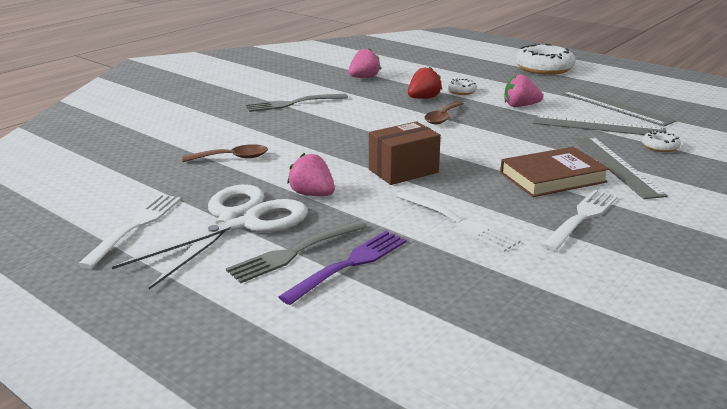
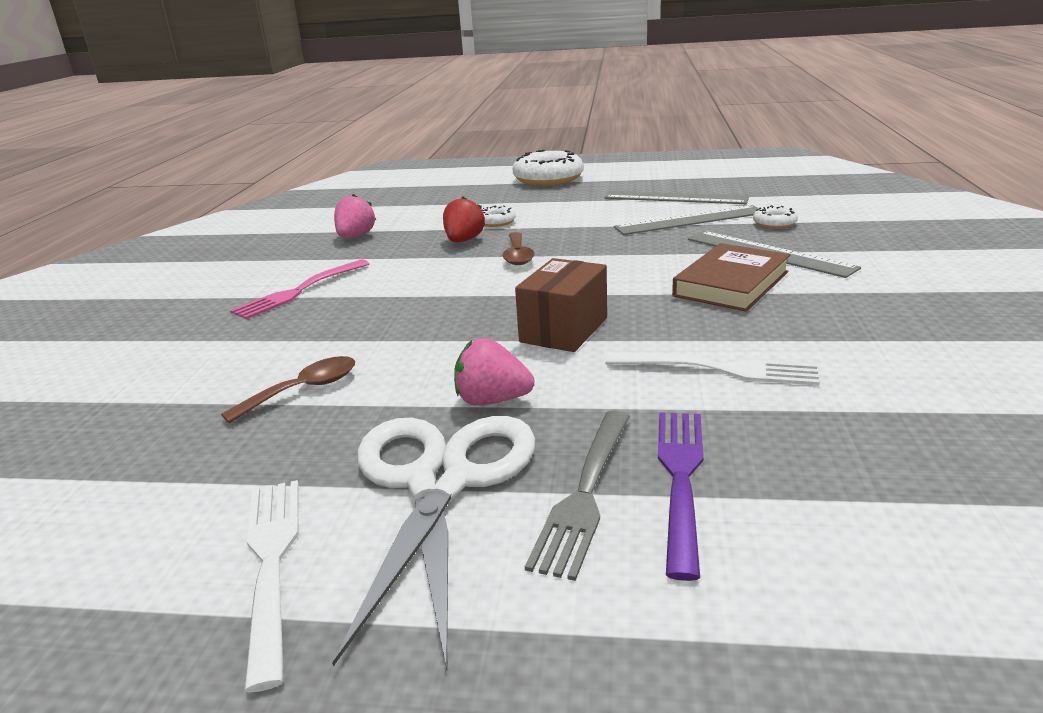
camera: 30 degrees left, 0 degrees up
(293, 103) = (300, 291): grey fork -> pink fork
(520, 106) = (582, 221): pink strawberry -> none
(581, 218) = (826, 316): white fork -> none

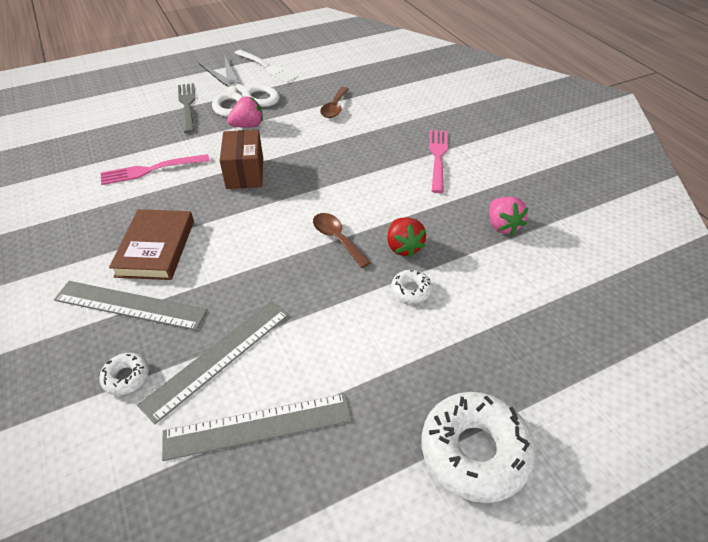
camera: 145 degrees right, 20 degrees up
(680, 479) = (156, 118): purple fork -> none
(718, 369) = (151, 170): white fork -> pink fork

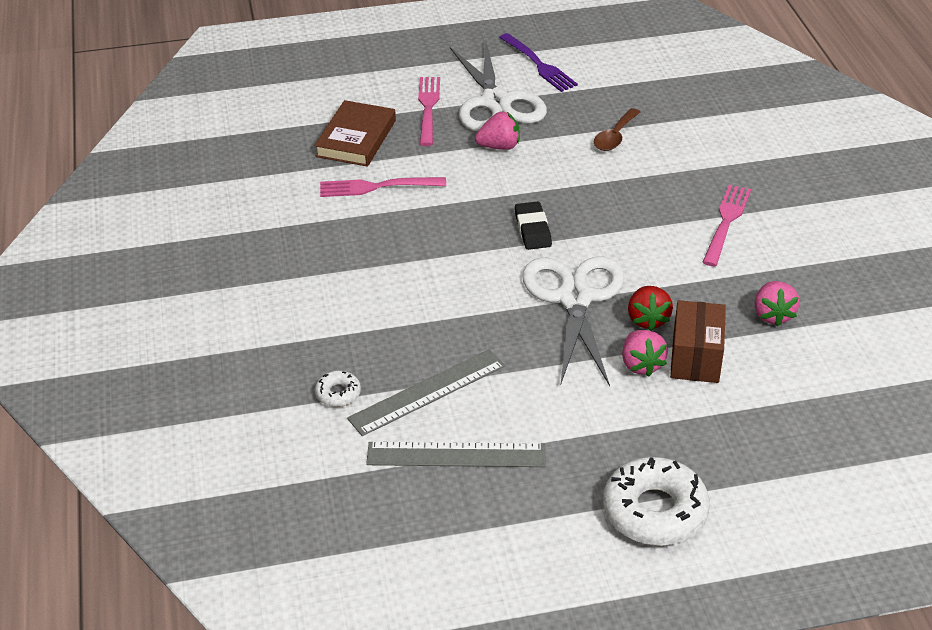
camera: 15 degrees right, 5 degrees down
(130, 305) = (345, 330): grey ruler -> none
(156, 248) = (375, 277): brown book -> brown book (356, 138)
(187, 105) = (428, 108): grey fork -> pink fork
(245, 173) = (485, 207): brown box -> brown box (695, 358)
(266, 67) = (539, 65): white fork -> purple fork
(287, 185) = (532, 229): none -> black eraser
(337, 238) = (575, 298): brown spoon -> white scissors
(411, 290) = (641, 364): white donut -> pink strawberry

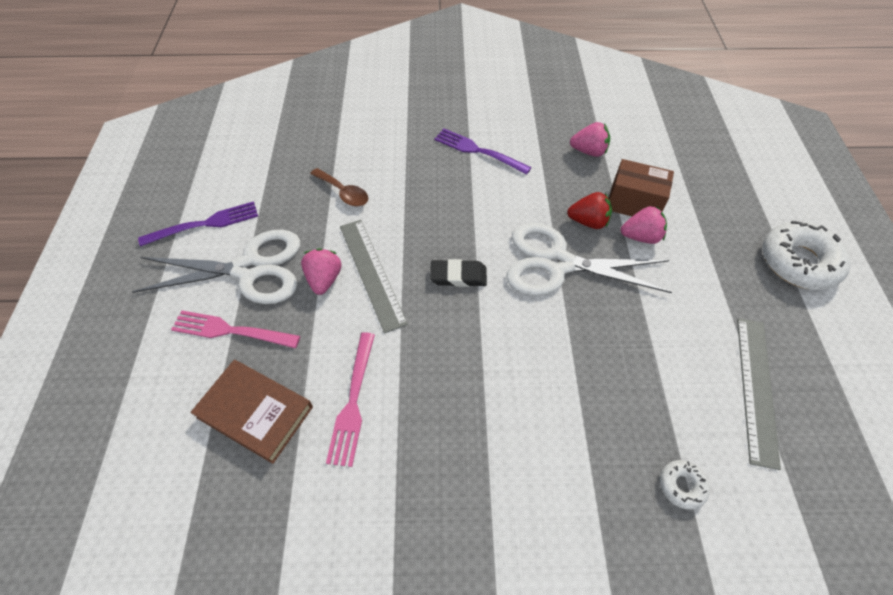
camera: 80 degrees left, 15 degrees up
(427, 392) = (676, 400): grey ruler -> grey ruler (371, 273)
(726, 222) = (478, 151): pink fork -> purple fork

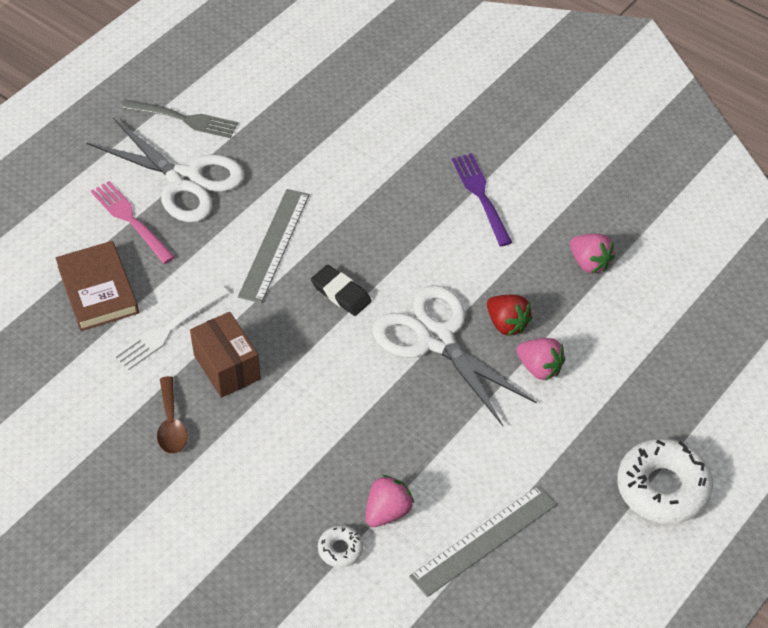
camera: 40 degrees right, 5 degrees down
(205, 224) = (183, 119): purple fork -> grey fork
(324, 279) = (233, 225): pink strawberry -> pink strawberry (388, 512)
(343, 193) = (319, 161): brown spoon -> brown spoon (171, 424)
(353, 401) = (169, 329): pink fork -> white fork
(633, 203) = (571, 337): brown box -> brown box (227, 367)

